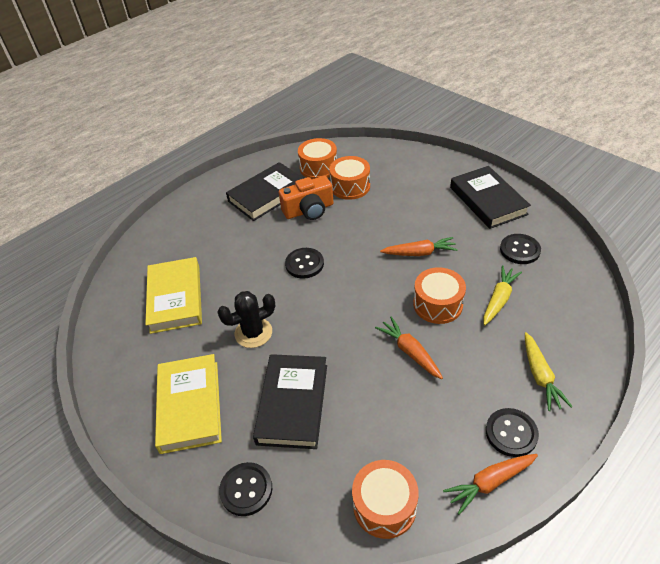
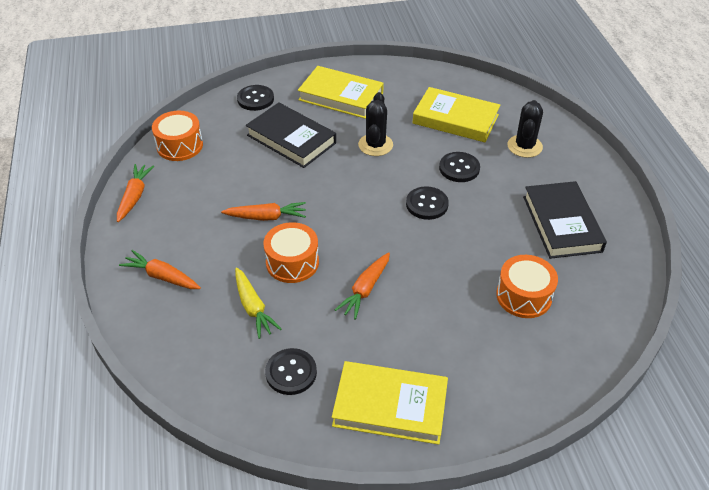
camera: 120 degrees right, 0 degrees up
(188, 243) = (524, 146): none -> black cactus
(309, 210) = (507, 243): orange camera -> none
(318, 168) = (585, 288): orange drum -> none
(488, 201) = (390, 406): black book -> yellow book
(511, 433) = (147, 228): black button -> black button (459, 168)
(540, 375) = (162, 277): yellow carrot -> orange carrot

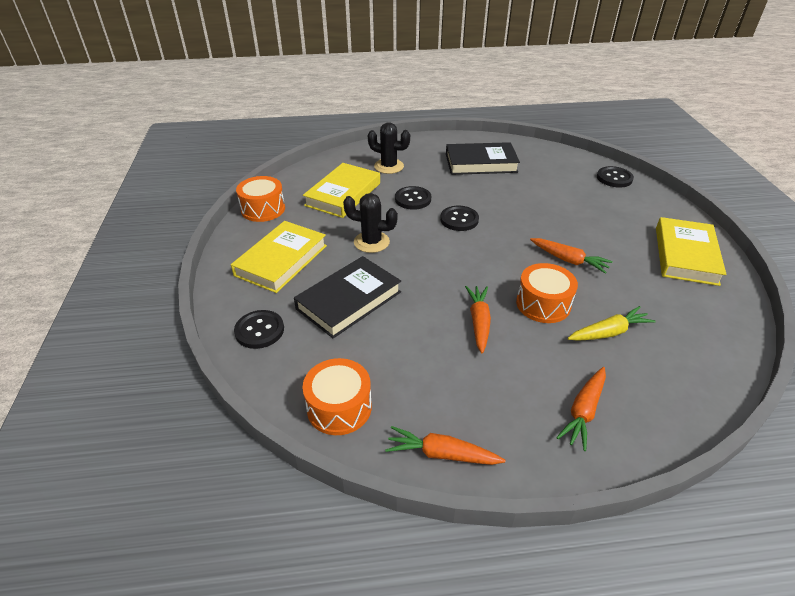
camera: 85 degrees left, 5 degrees down
(291, 372) = (677, 308): black button -> black button (614, 178)
(524, 296) = (557, 187): orange drum -> orange drum (263, 209)

